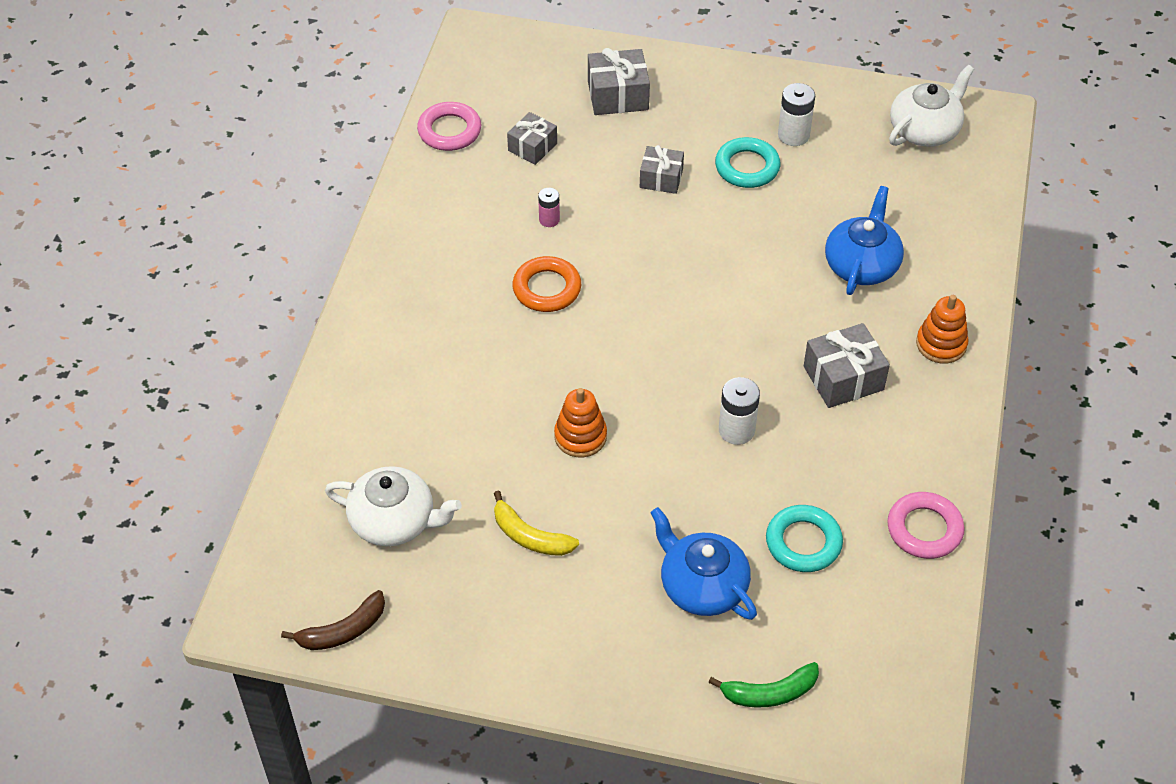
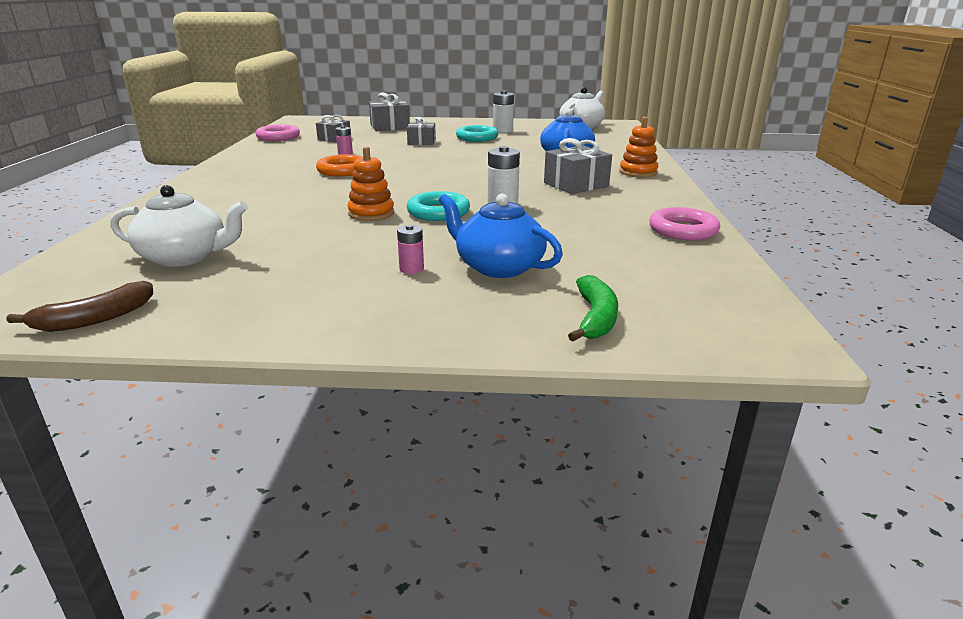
camera: 10 degrees left, 25 degrees down
(529, 536) = (323, 255): yellow banana -> none
(616, 579) = (411, 269): none -> pink battery
(769, 693) = (595, 318): green banana -> green banana turned 60 degrees counterclockwise
(803, 542) = (583, 242): turquoise ring -> turquoise ring (438, 212)

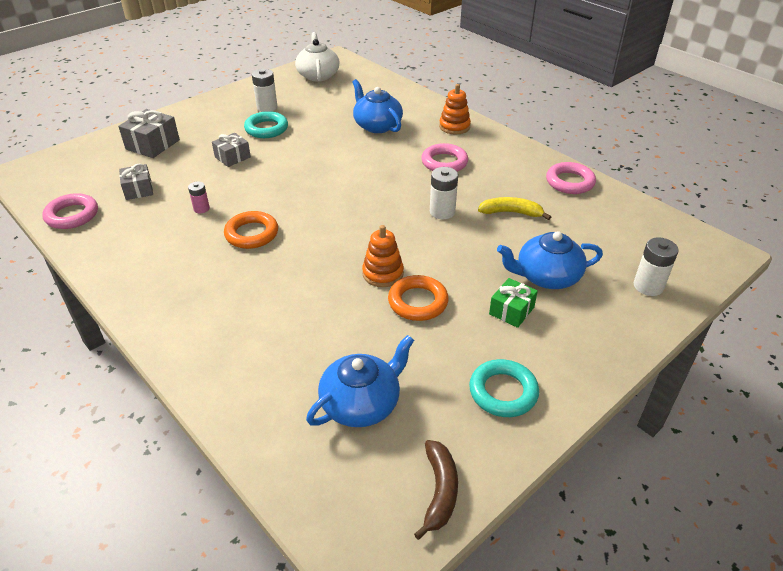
camera: 45 degrees left, 15 degrees up
(185, 257) = (361, 403): white teapot -> blue teapot
(355, 234) = (418, 302): none -> orange ring
(411, 269) = (511, 310): pink battery -> green gift
(438, 212) = (421, 244): turquoise ring -> turquoise ring (503, 392)
(566, 225) = (511, 213): none -> yellow banana
(576, 185) = (444, 162): grey gift -> pink ring
(595, 318) = (648, 286): green banana -> white battery

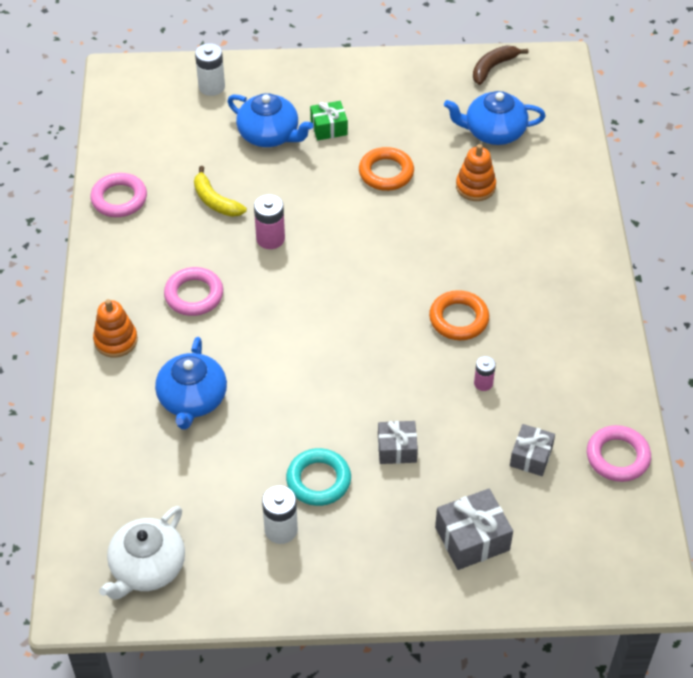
camera: 140 degrees left, 10 degrees up
(383, 273) = (386, 210): orange stacking toy -> orange stacking toy (475, 187)
(442, 212) = (270, 238): white battery -> pink battery
(503, 392) = (400, 88): turquoise ring -> none

